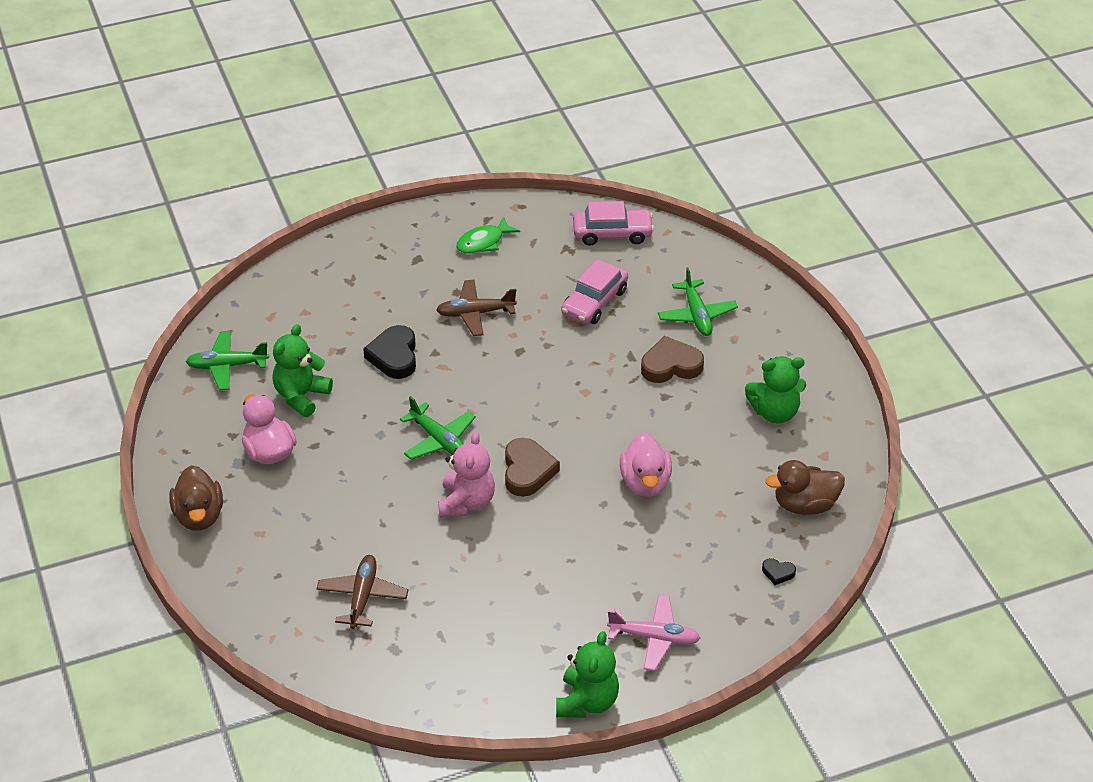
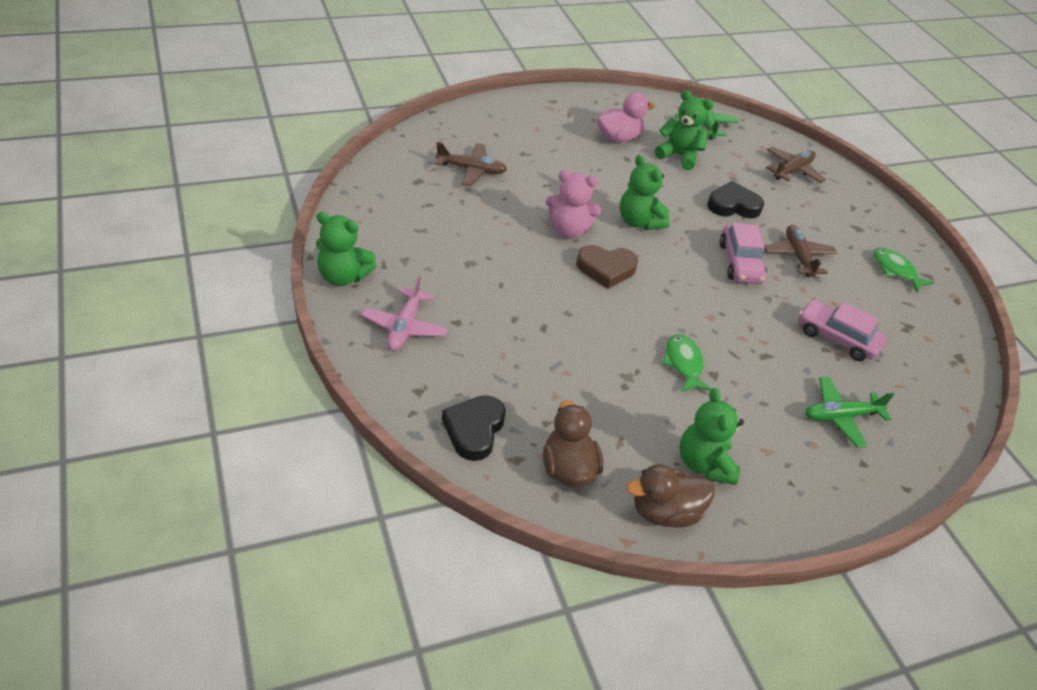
camera: 85 degrees right, 0 degrees up
(199, 516) = (554, 105): brown duck -> brown duck (664, 512)
(316, 297) = (792, 170): none -> brown plane
(439, 440) = (639, 222): green plane -> green teddy bear
(612, 233) = (944, 363): pink car -> pink car (740, 263)
(645, 482) = (595, 345): pink duck -> none
(656, 417) = (683, 364): none -> green fish
(671, 365) = (759, 385): brown heart -> none
(778, 573) = (474, 430): black heart -> black heart, size x2.07

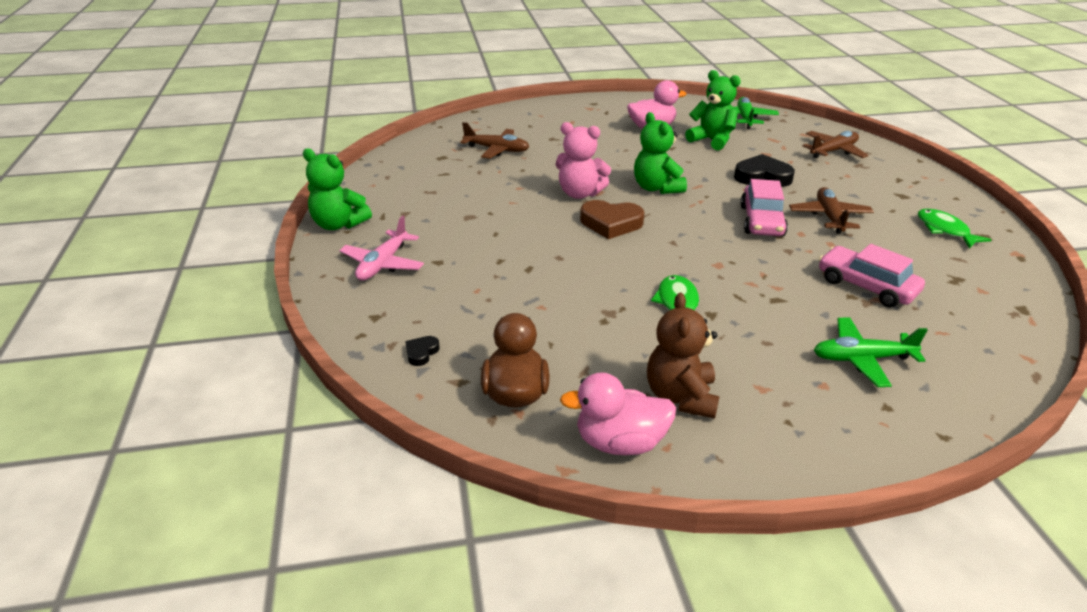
camera: 15 degrees right, 10 degrees down
(474, 430) = (421, 353): black heart -> black heart, size x0.48
(664, 512) = (620, 442): brown duck -> pink duck
(704, 463) = (681, 397): green teddy bear -> brown teddy bear

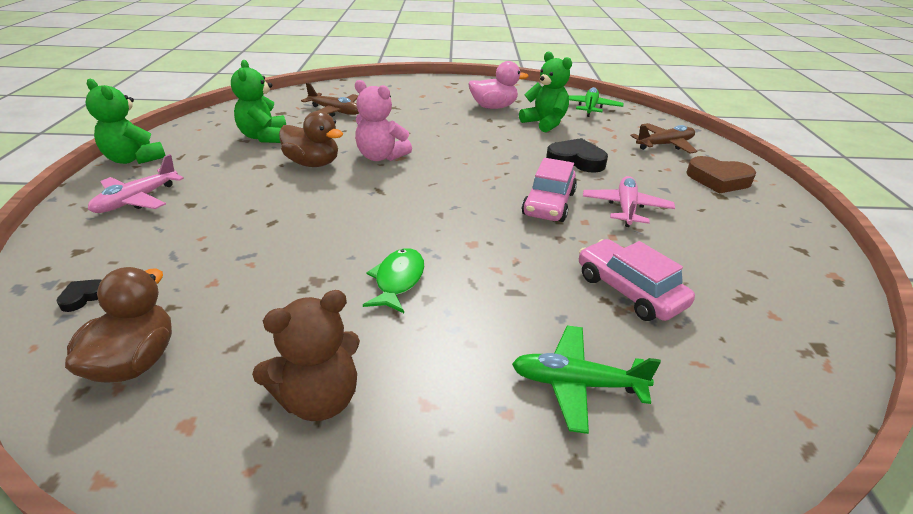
camera: 10 degrees right, 0 degrees up
(520, 208) = (313, 163): none -> brown duck
(611, 223) = (389, 188): brown heart -> brown heart (718, 180)
(620, 442) = (198, 452): pink duck -> none
(656, 188) = (460, 160): green teddy bear -> green teddy bear (264, 137)
(681, 397) = (319, 399): brown teddy bear -> brown teddy bear turned 135 degrees counterclockwise
(829, 217) = (626, 208): brown plane -> pink plane
(945, 230) = (754, 238): green fish -> none

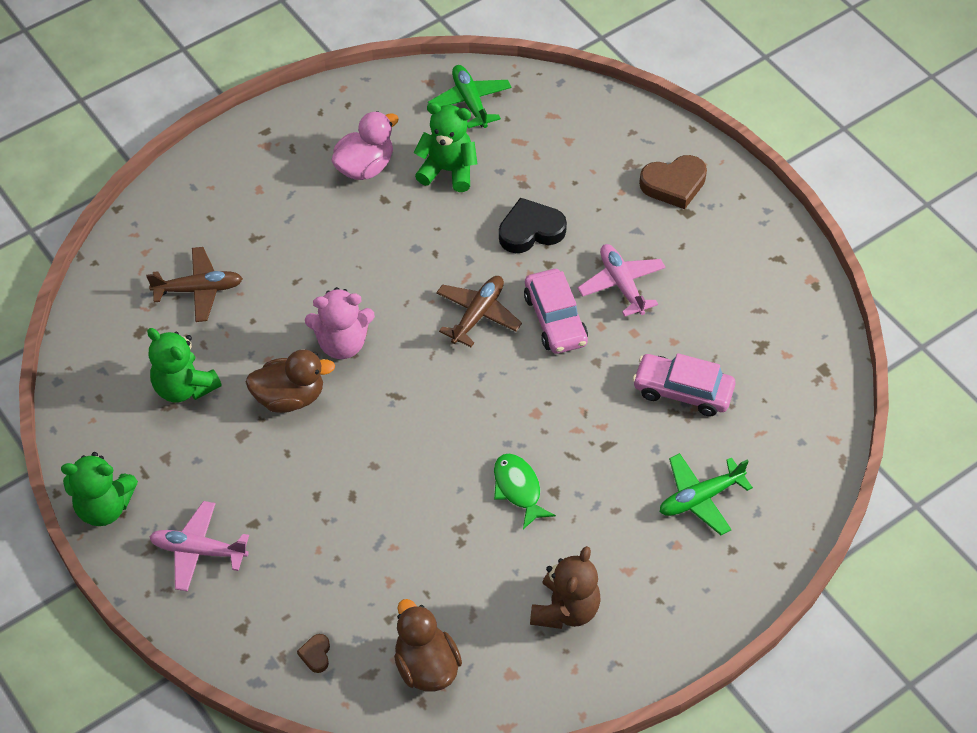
camera: 35 degrees left, 20 degrees up
(83, 297) = (316, 654): black heart -> brown heart
(137, 200) = (198, 551): pink plane -> pink plane turned 105 degrees clockwise
(664, 145) = (594, 143): brown plane -> brown plane (478, 315)

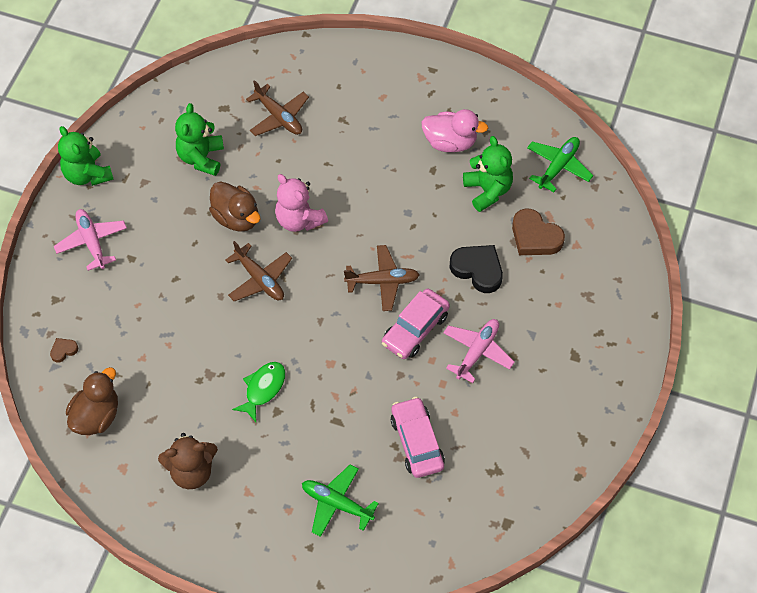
camera: 55 degrees right, 5 degrees up
(384, 418) = (260, 279): none -> brown plane
(674, 184) = (593, 333): brown heart -> brown heart (535, 237)

